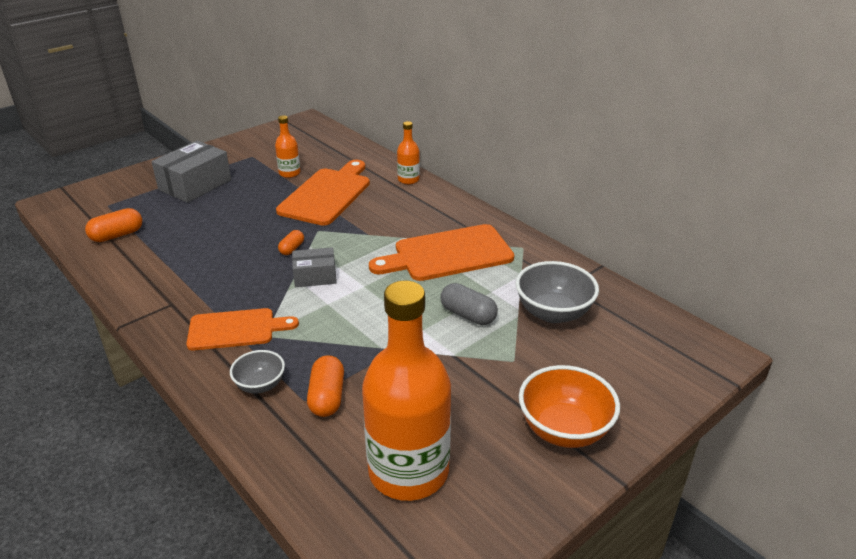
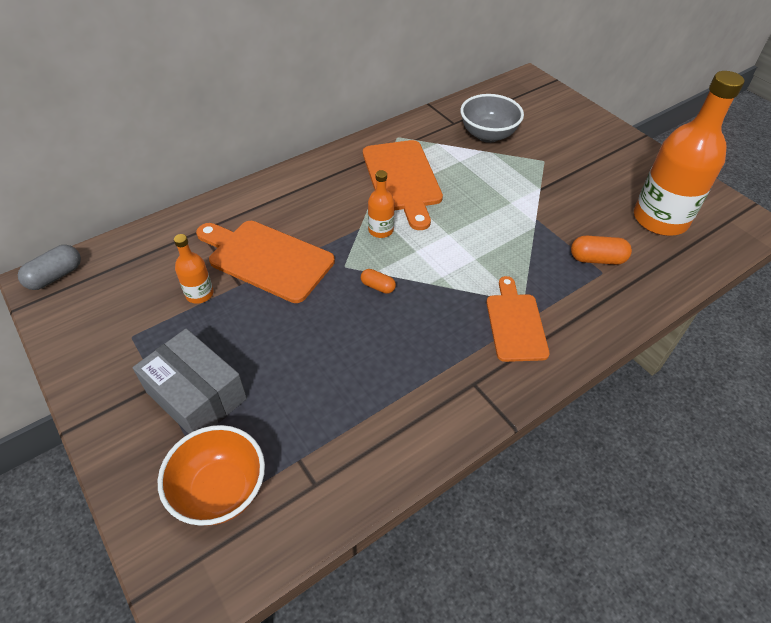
camera: 85 degrees left, 15 degrees up
(117, 235) = (317, 471): orange capsule -> none
(260, 385) = (589, 301): grey bowl -> none
(315, 276) = (430, 267): grey box -> none
(408, 180) = (253, 194): orange bottle -> orange bottle (381, 230)
(468, 315) = (491, 176): grey capsule -> grey capsule (55, 276)
(564, 429) = (608, 149): orange bowl -> orange bowl (220, 490)

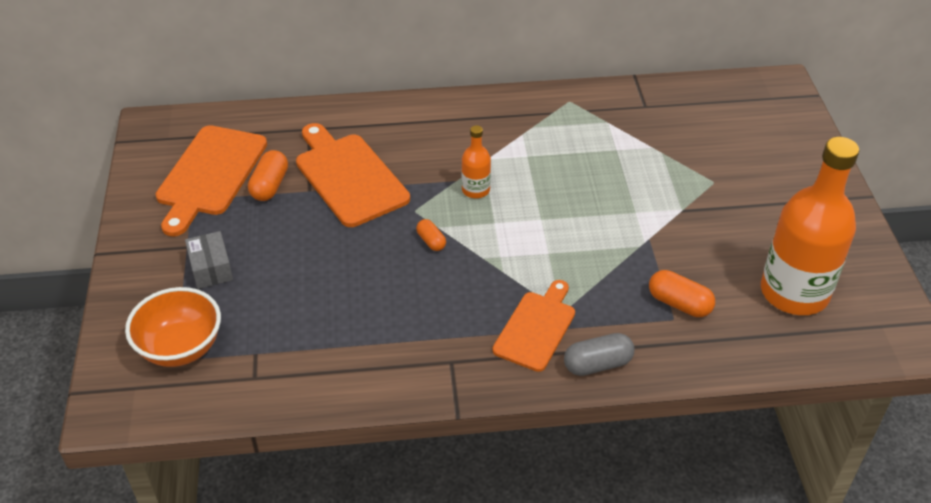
camera: 30 degrees right, 5 degrees down
(55, 276) = (165, 125): grey capsule -> grey capsule (597, 364)
(196, 395) = (211, 268): grey box -> grey box, size x0.59
(199, 294) = (270, 185): orange bottle -> orange capsule
(402, 179) = (538, 147): orange cutting board -> orange cutting board (210, 175)
(488, 135) = (673, 132): grey bowl -> none

